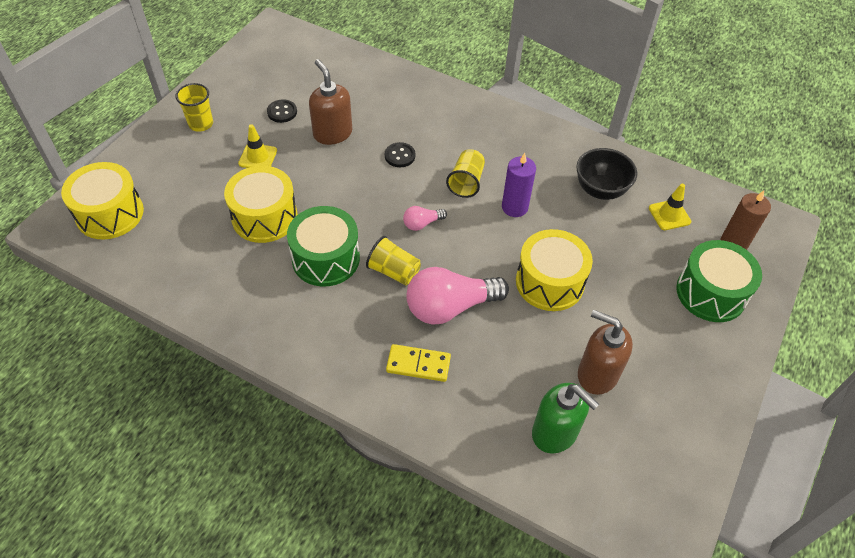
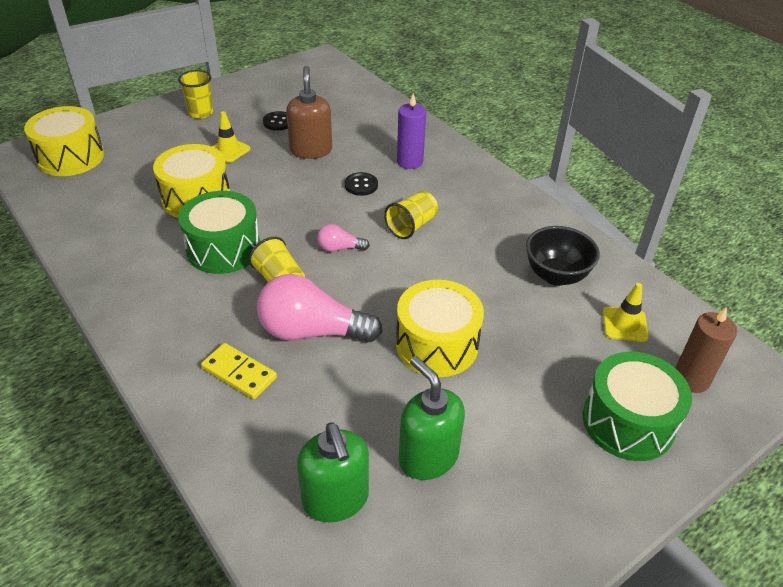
camera: 25 degrees right, 10 degrees down
(514, 207) = (447, 263): purple candle -> purple candle (410, 161)
(597, 374) = (428, 457): brown soap dispenser -> green soap dispenser

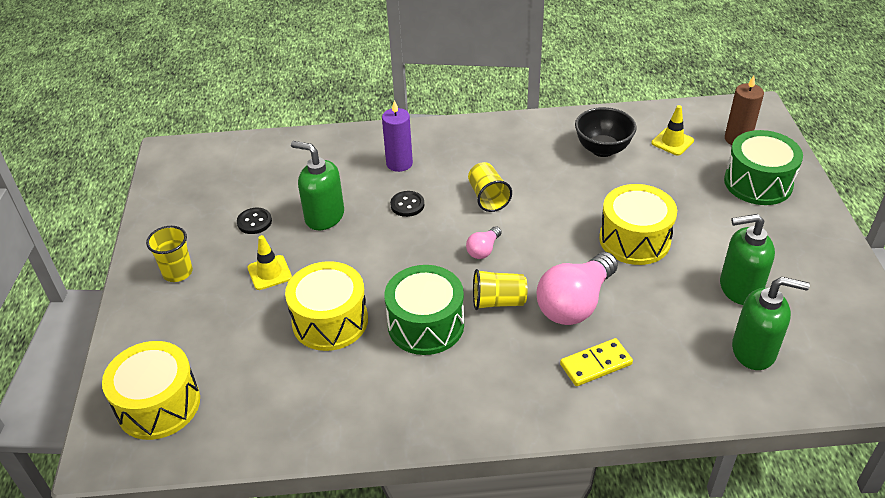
camera: 55 degrees left, 0 degrees up
(311, 150) = (324, 216): brown soap dispenser -> green soap dispenser

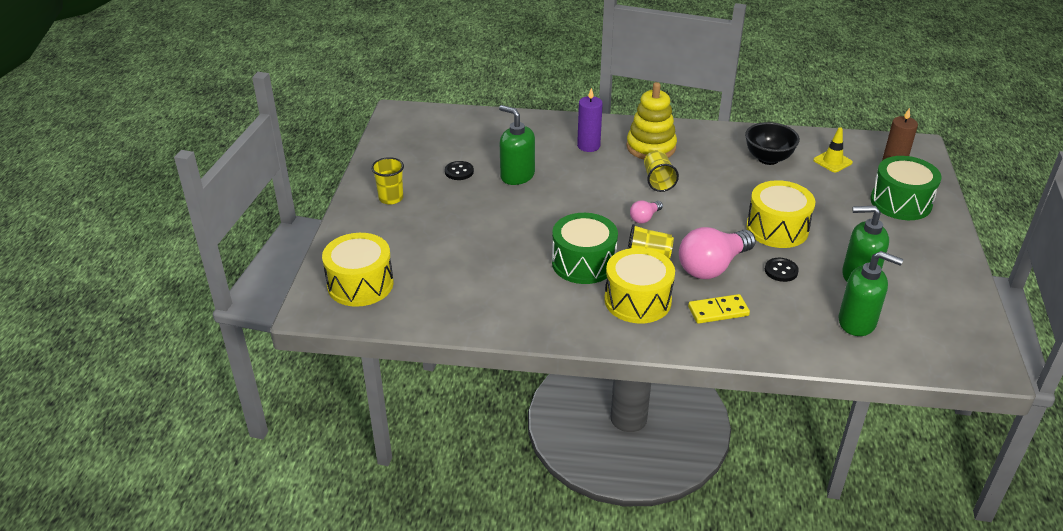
camera: 10 degrees right, 5 degrees down
(269, 273) = (464, 209): yellow traffic cone -> none
(330, 321) = (506, 249): yellow drum -> yellow drum (637, 300)
(407, 205) = (588, 177): black button -> black button (781, 271)
(470, 154) = (651, 147): none -> yellow stacking toy

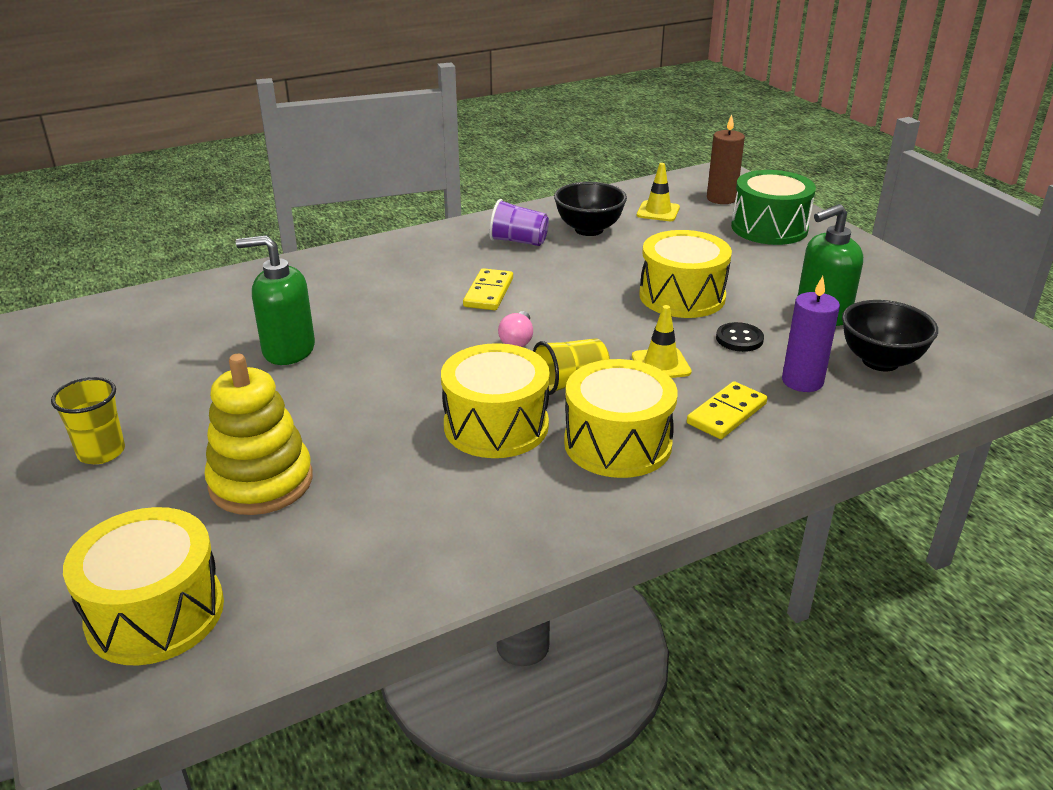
camera: 35 degrees left, 5 degrees down
(459, 172) = (190, 375): black button -> none
(583, 263) = (496, 425): green drum -> yellow drum
(588, 146) = (356, 283): purple candle -> purple candle (802, 381)
(651, 147) = (439, 259): yellow stacking toy -> yellow stacking toy (261, 482)
(658, 181) = (488, 292): yellow cup -> yellow domino
(712, 151) = (518, 241): none -> purple cup
(713, 266) = (661, 364): pink light bulb -> yellow traffic cone
(857, 322) = (880, 361): green soap dispenser -> black bowl

